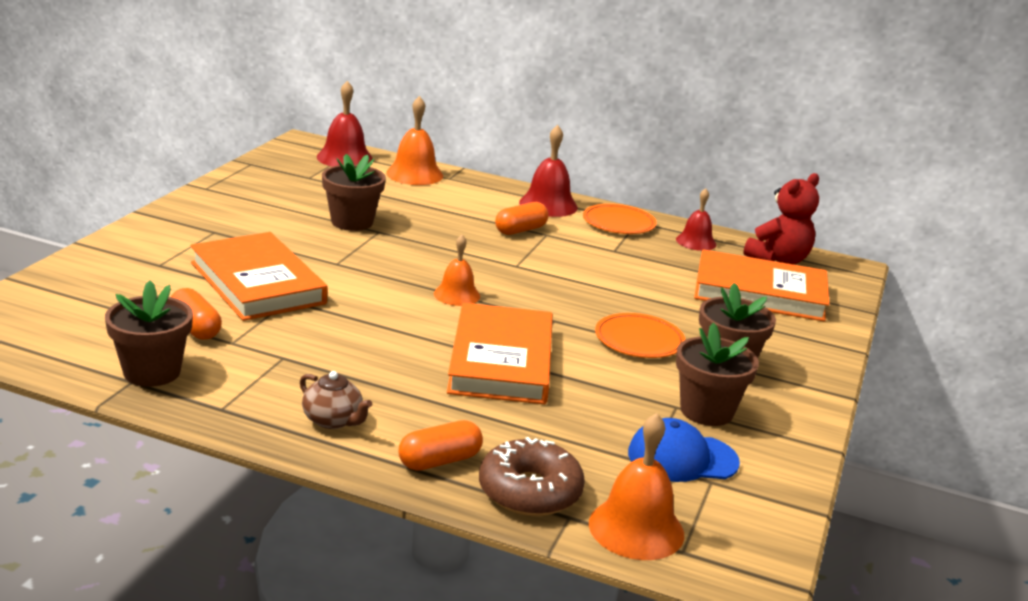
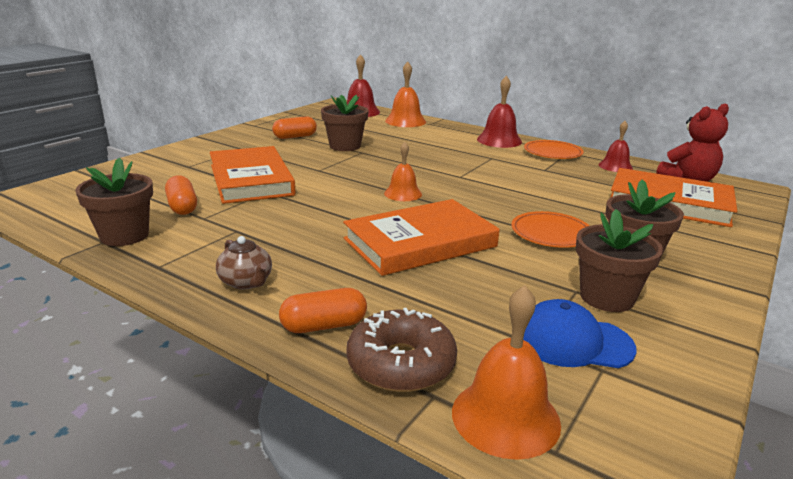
camera: 15 degrees right, 0 degrees up
(501, 361) = (420, 243): orange book -> orange book turned 45 degrees clockwise
(520, 230) = (472, 154): orange capsule -> orange capsule (295, 137)

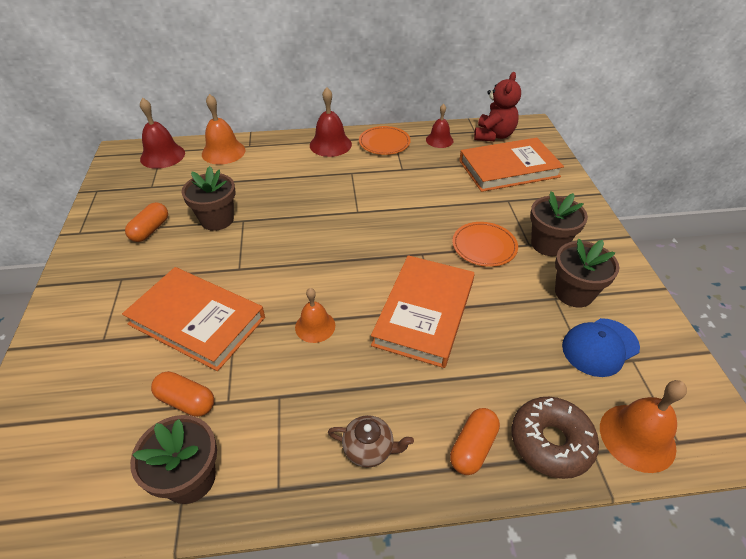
camera: 40 degrees left, 20 degrees up
(403, 193) = (344, 260): orange bell -> orange bell (315, 326)

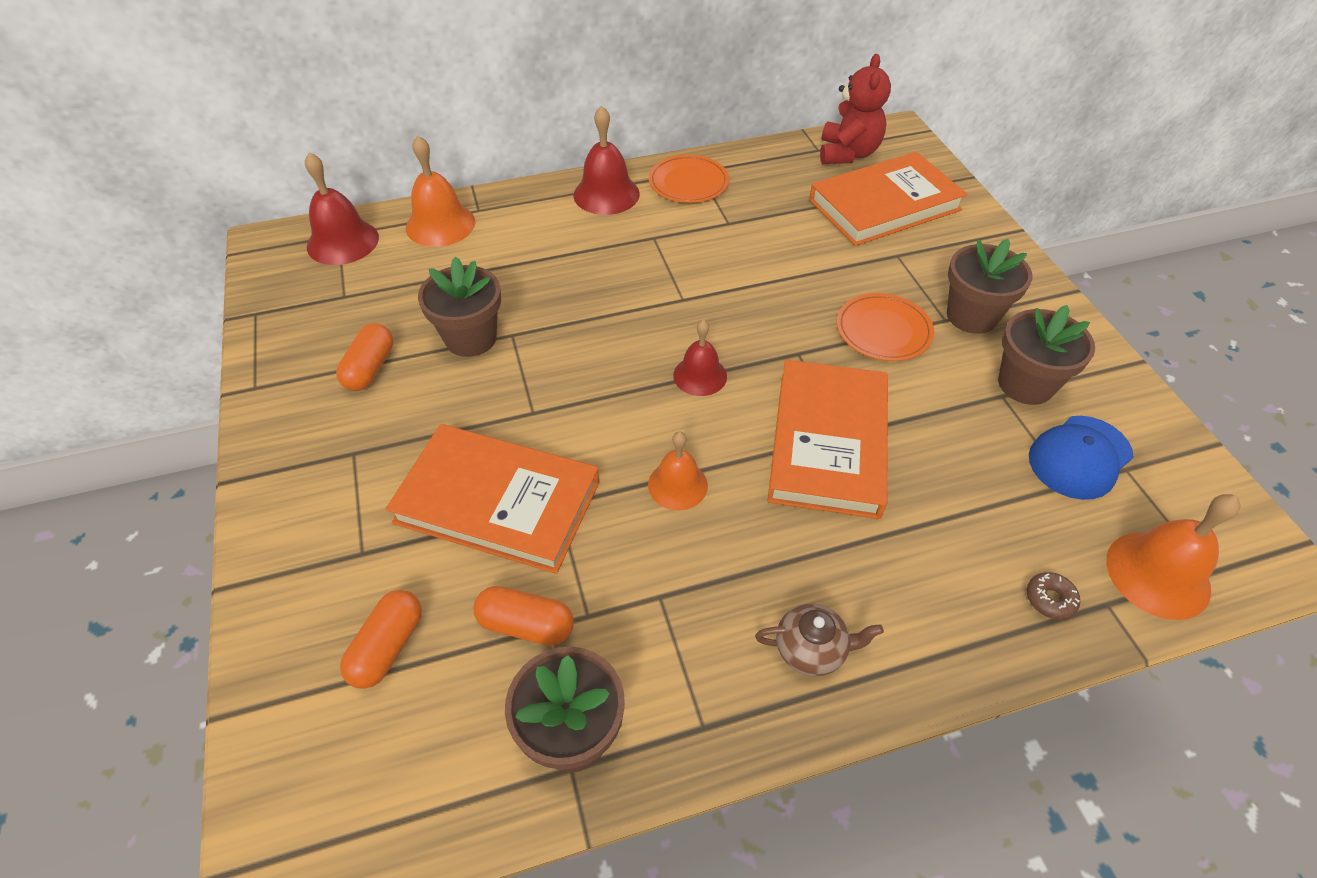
camera: 10 degrees left, 5 degrees up
(439, 140) = (770, 169): red bell -> red bell (700, 375)
(472, 447) = (950, 624): orange capsule -> orange capsule (388, 647)
(550, 442) = (1050, 599): brown donut -> brown donut, size x0.44

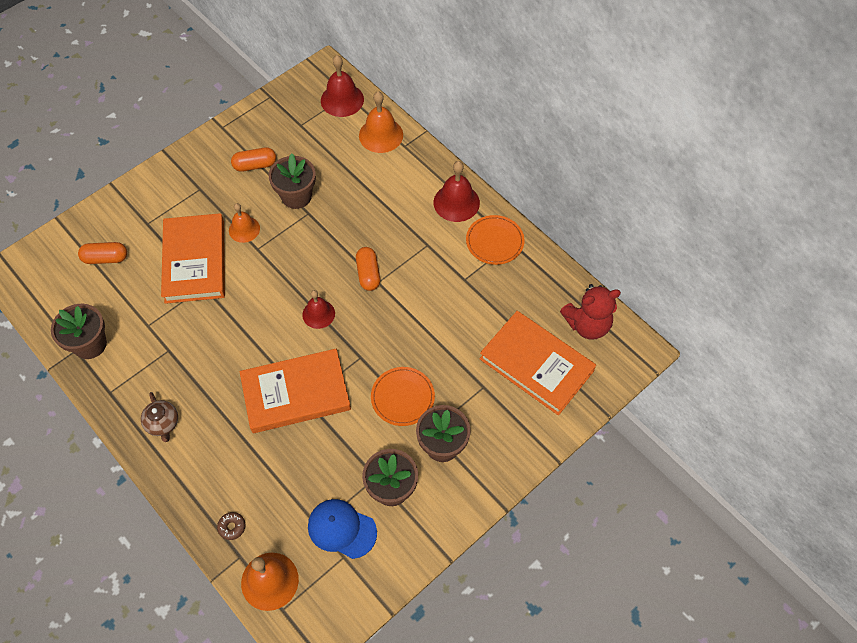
camera: 65 degrees right, 10 degrees up
(526, 625) = (134, 304): orange capsule -> orange capsule (368, 274)
(677, 485) = (236, 332): orange bell -> orange bell (244, 229)

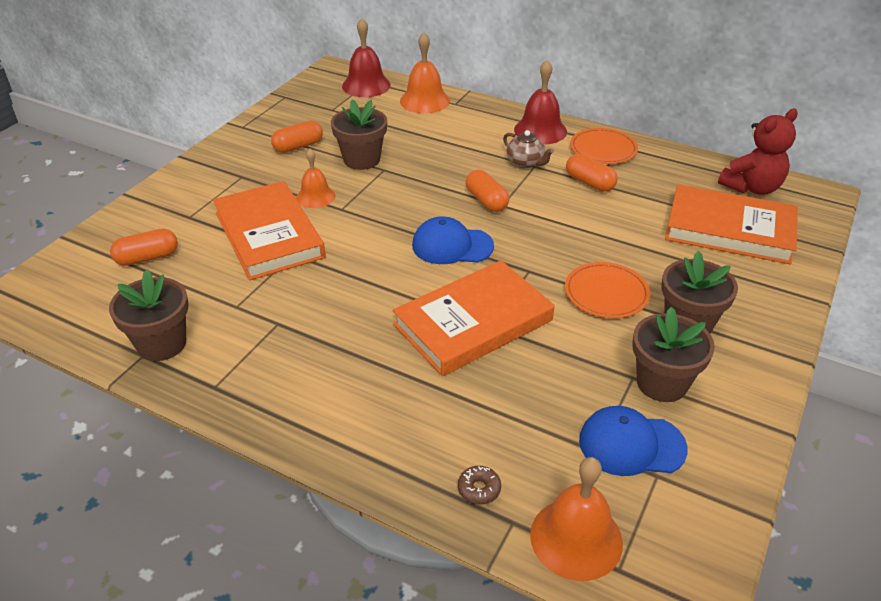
camera: 20 degrees left, 20 degrees down
(163, 423) = (310, 400): brown teapot -> brown teapot (525, 163)
(318, 314) = (452, 245): red bell -> blue cap
(459, 278) = (589, 183): none -> orange capsule

